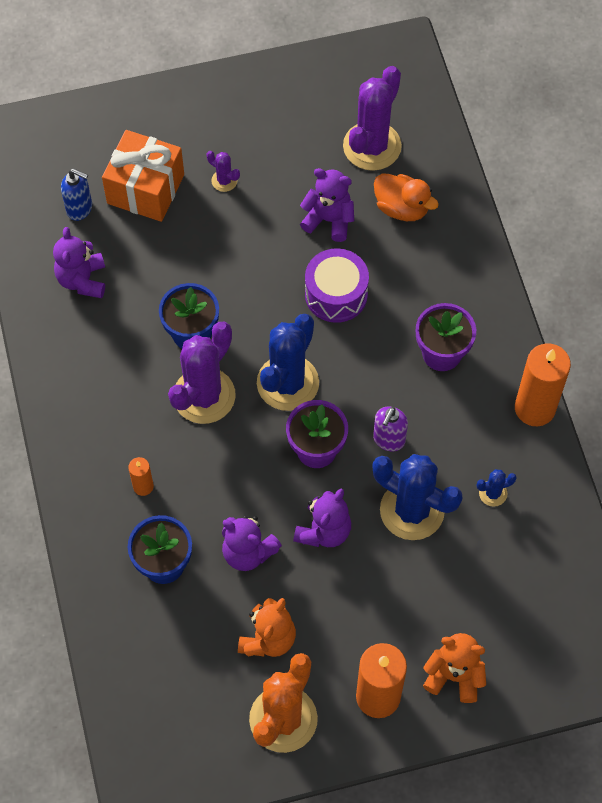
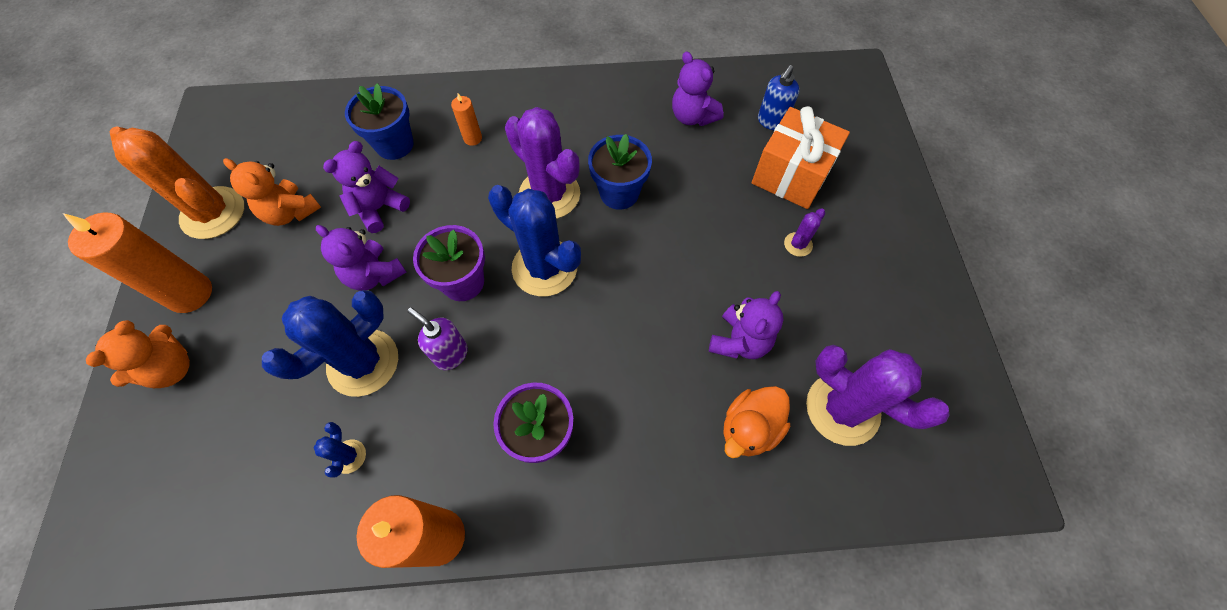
camera: 100 degrees right, 0 degrees up
(82, 280) = (692, 116): purple teddy bear -> purple teddy bear turned 135 degrees counterclockwise
(336, 294) = (641, 332): purple drum -> none

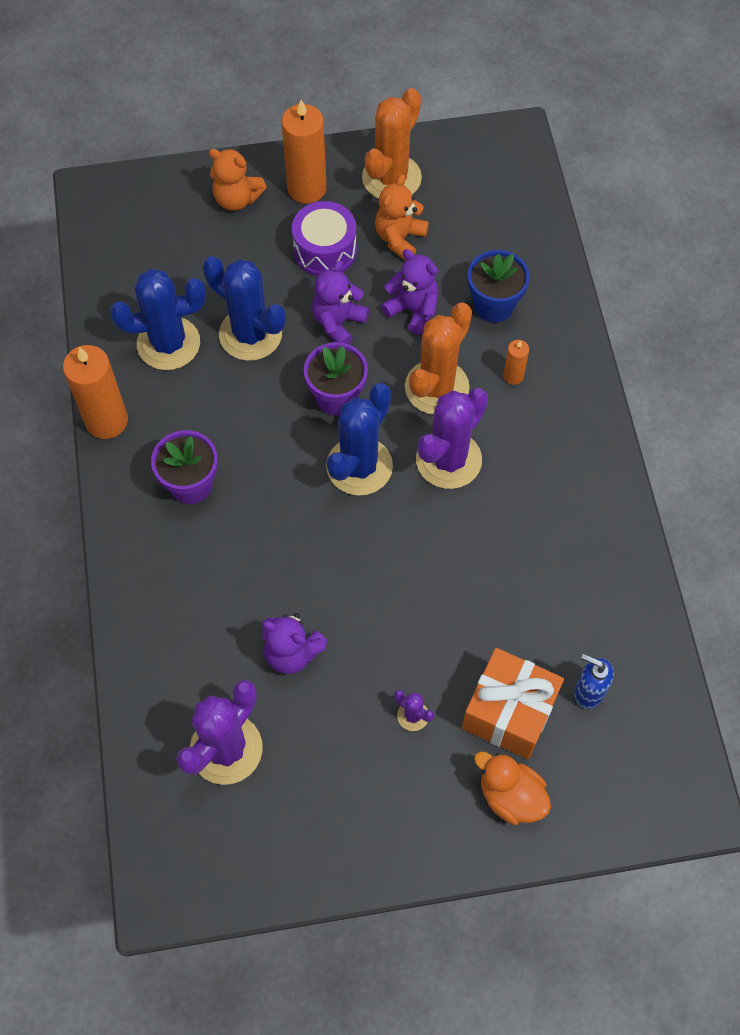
camera: 85 degrees right, 0 degrees up
(280, 281) = (325, 250): none -> purple drum
(349, 456) = (168, 343): blue cactus -> blue cactus, size x2.27
(451, 354) = (262, 401): purple soap dispenser -> none
(471, 197) = (436, 387): none -> orange cactus
(619, 193) = (459, 528): blue flower pot -> none
(692, 116) = (582, 600): purple teddy bear -> none
(749, 428) = (204, 661): orange duck -> orange duck (510, 796)

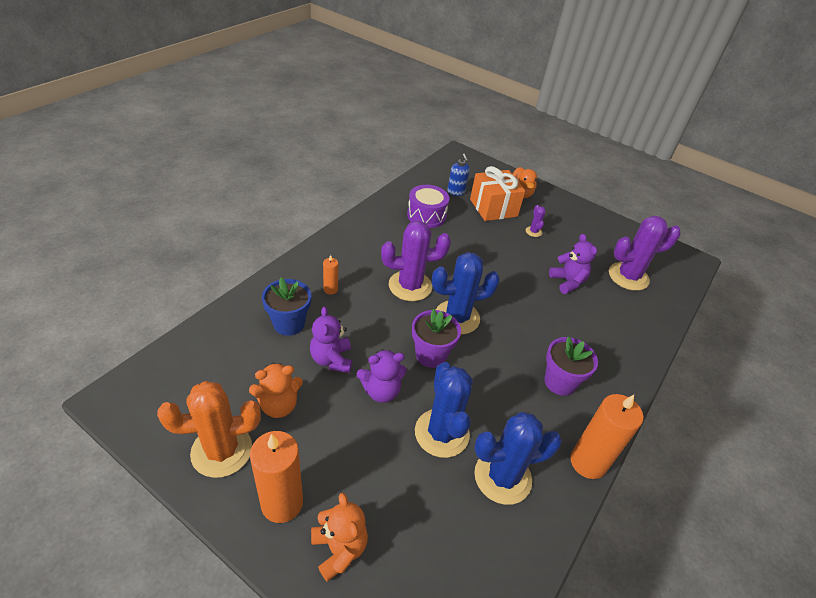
camera: 140 degrees left, 20 degrees down
(168, 343) = (502, 477): blue cactus -> blue cactus turned 45 degrees counterclockwise
(325, 250) = (331, 442): purple drum -> purple drum (426, 215)
(436, 387) = (373, 316): orange cactus -> none

